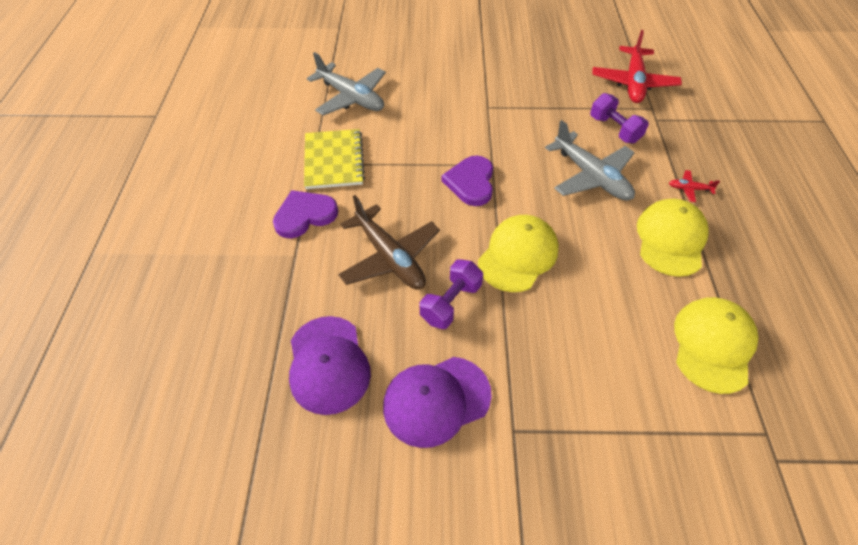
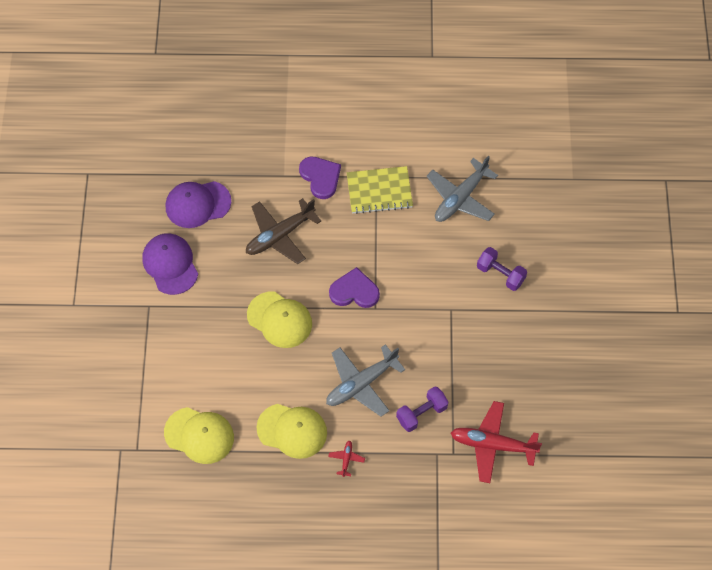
camera: 90 degrees right, 10 degrees up
(451, 303) = (240, 274): purple dumbbell -> purple dumbbell (500, 274)

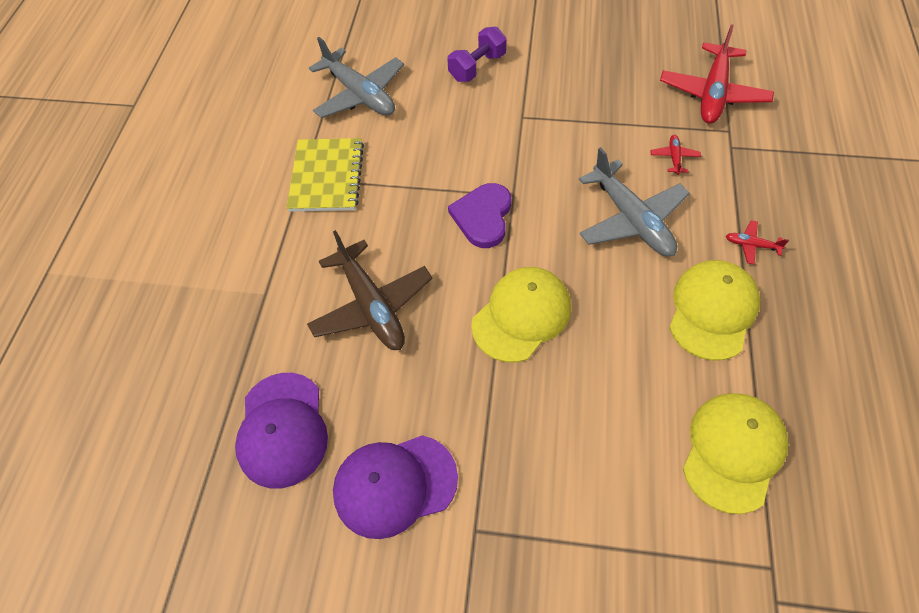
camera: 80 degrees left, 5 degrees down
(320, 177) = (283, 245): purple heart -> none
(421, 413) = (674, 157): purple dumbbell -> red plane

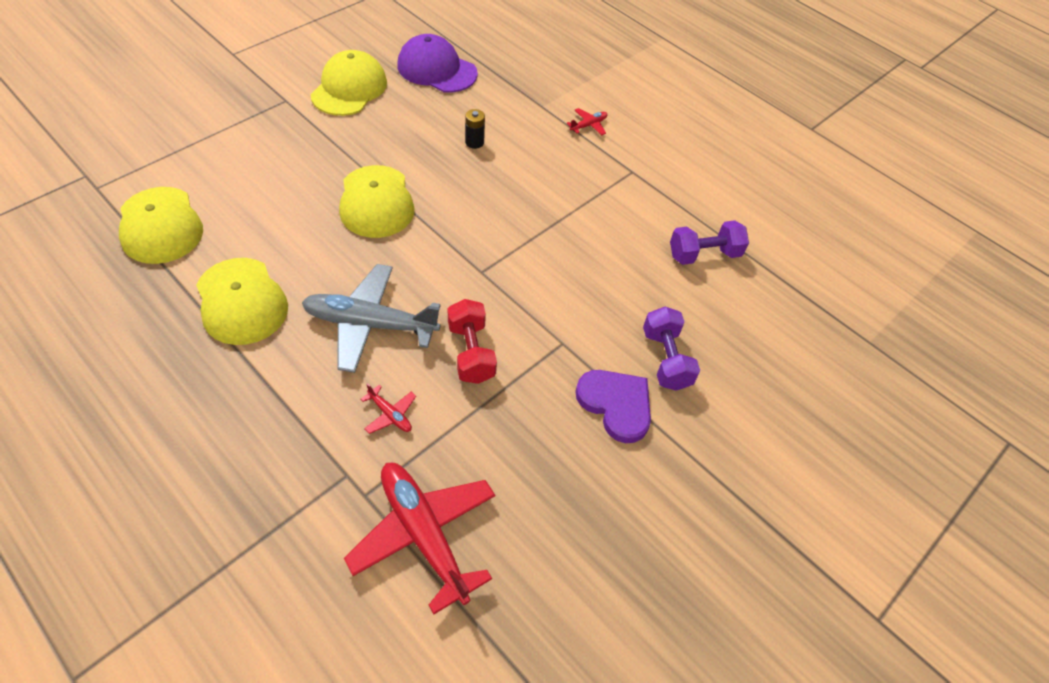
camera: 120 degrees right, 5 degrees down
(327, 177) = (620, 184): yellow notebook -> none
(360, 94) = (704, 254): grey plane -> purple dumbbell
(371, 306) = (474, 142): brown plane -> black battery
(394, 485) = (349, 88): purple cap -> yellow cap
(483, 217) = (481, 240): purple heart -> purple heart (616, 405)
(584, 153) = (471, 352): none -> red dumbbell
(751, 245) = (248, 380): red plane -> red plane (588, 125)

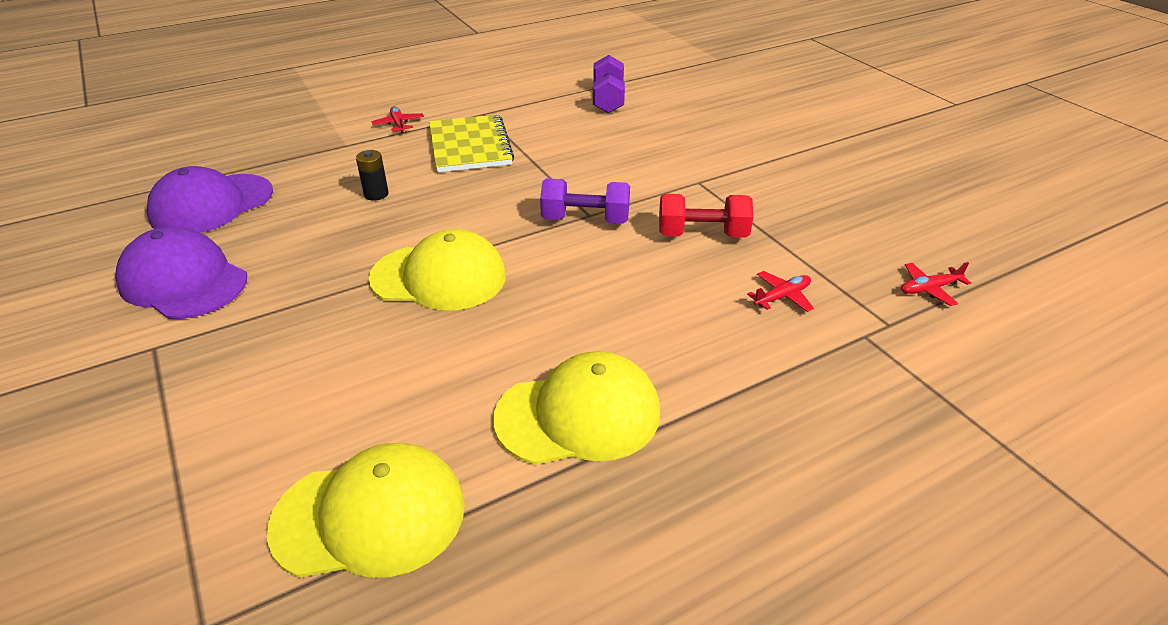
camera: 70 degrees left, 15 degrees down
(349, 88) = (183, 281): yellow cap -> purple cap
(370, 324) = (648, 300): grey plane -> none
(424, 534) = (929, 289): red plane -> red plane, size x0.43
(568, 176) = (470, 146): none -> yellow notebook
(616, 405) = (774, 166): purple heart -> none
(666, 359) = (725, 136): purple dumbbell -> purple dumbbell (585, 220)

